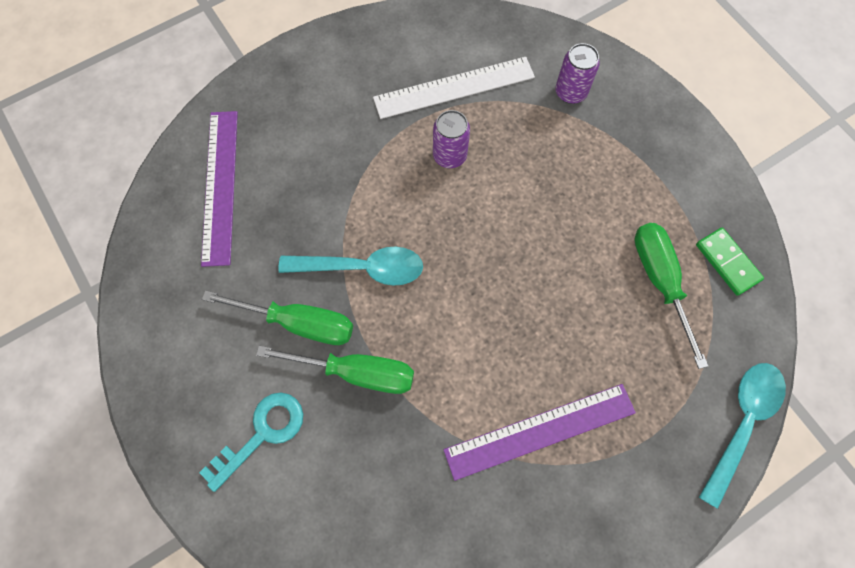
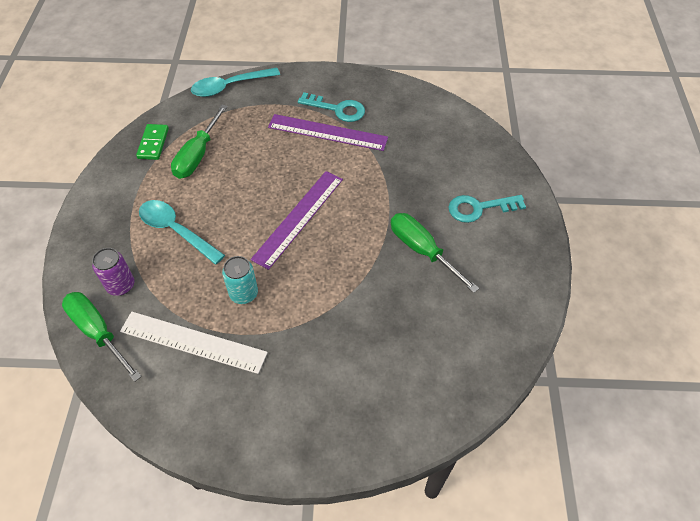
camera: 145 degrees left, 15 degrees down
(220, 186) = (423, 374): purple ruler -> purple ruler (298, 218)
(356, 372) = (405, 207): green screwdriver -> green screwdriver (98, 332)
(362, 268) = (360, 258): turquoise spoon -> turquoise spoon (176, 230)
(449, 156) = (244, 294): purple can -> turquoise can
(562, 487) = (337, 109): none -> turquoise key

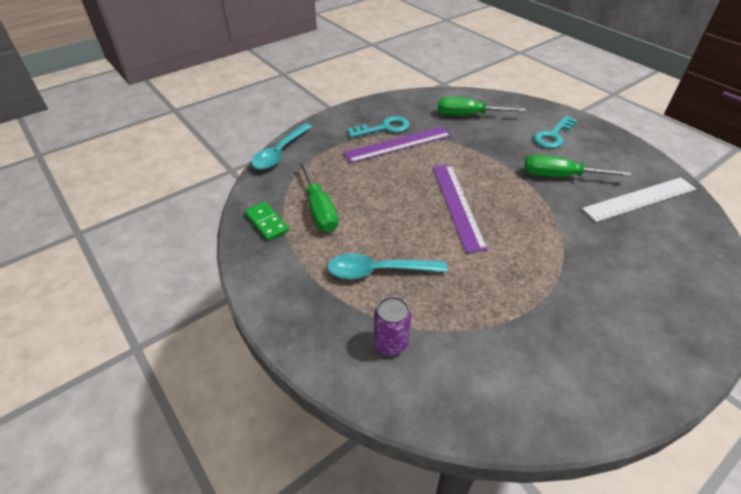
camera: 40 degrees left, 10 degrees down
(98, 332) = (425, 396): green screwdriver -> green screwdriver (468, 115)
(193, 341) = (510, 339): white ruler -> white ruler (639, 199)
(244, 294) = (495, 278): turquoise can -> none

